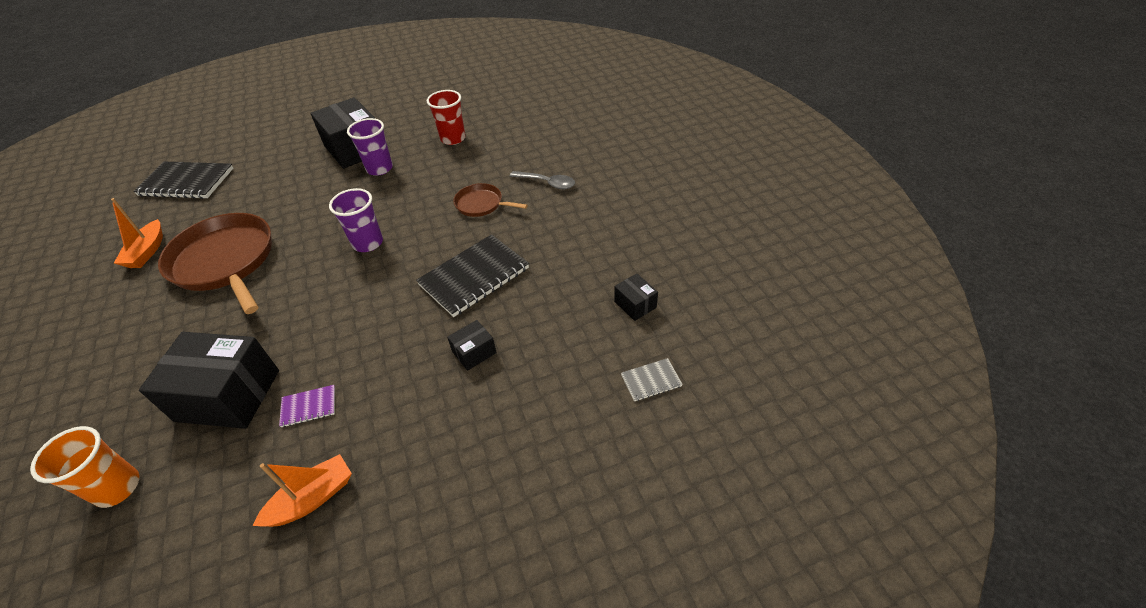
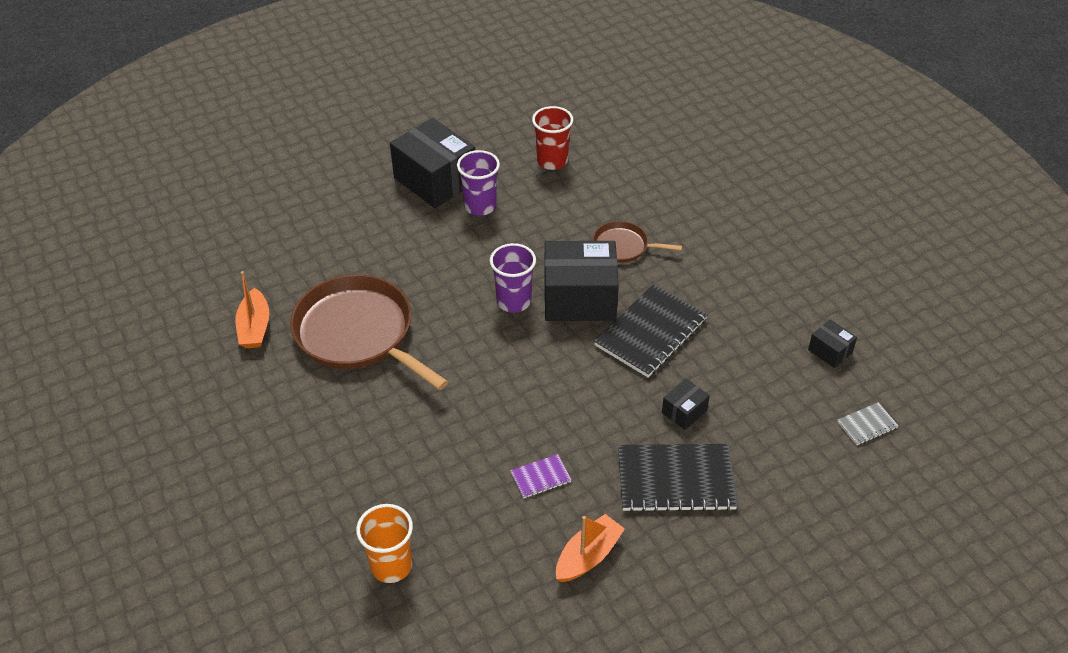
camera: 10 degrees left, 0 degrees up
(186, 182) = (244, 236): black notebook -> black notebook (676, 480)
(228, 395) = (450, 474): black box -> black box (579, 298)
(547, 183) = (689, 216): grey spoon -> none

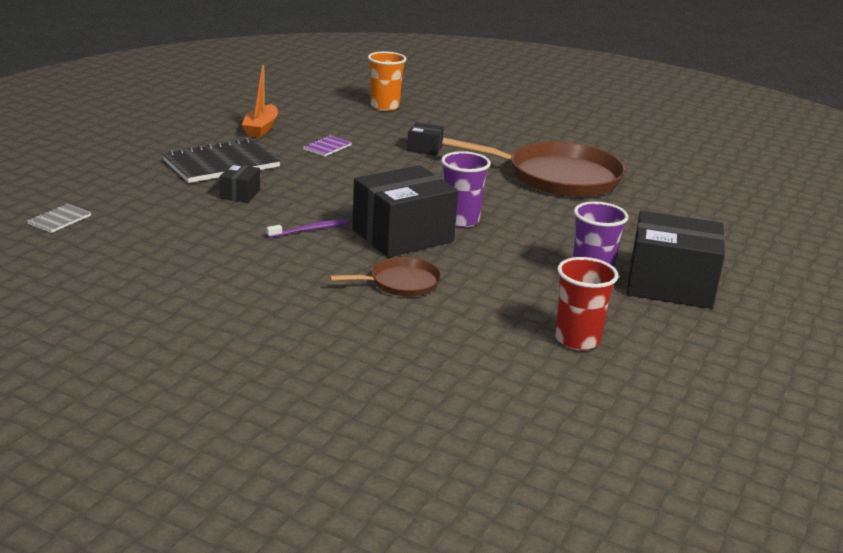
camera: 145 degrees right, 20 degrees down
(255, 327) = (636, 164): orange boat -> none
(651, 332) = (310, 230): black notebook -> purple toothbrush
(830, 351) = (113, 257): black box -> black box (424, 149)

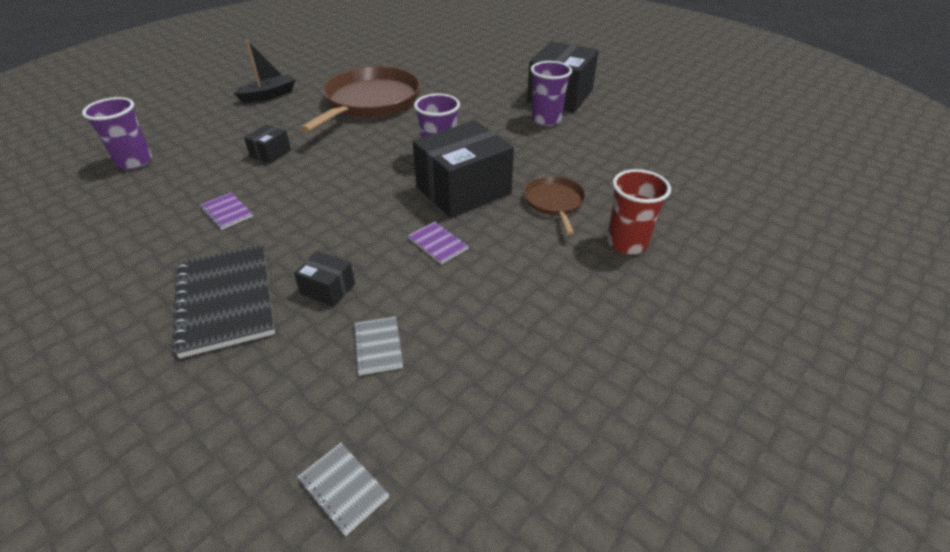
camera: 75 degrees left, 15 degrees up
(179, 218) = (378, 346): none -> grey notebook
(261, 128) = (127, 258): orange boat -> none
(310, 230) = (438, 243): purple toothbrush -> purple notebook
(384, 106) = (134, 161): orange cup -> purple cup
(402, 236) = (463, 190): black box -> black box turned 75 degrees clockwise
(535, 132) = (269, 95): none -> black boat
(577, 340) = (638, 141): red cup -> red cup (627, 243)

